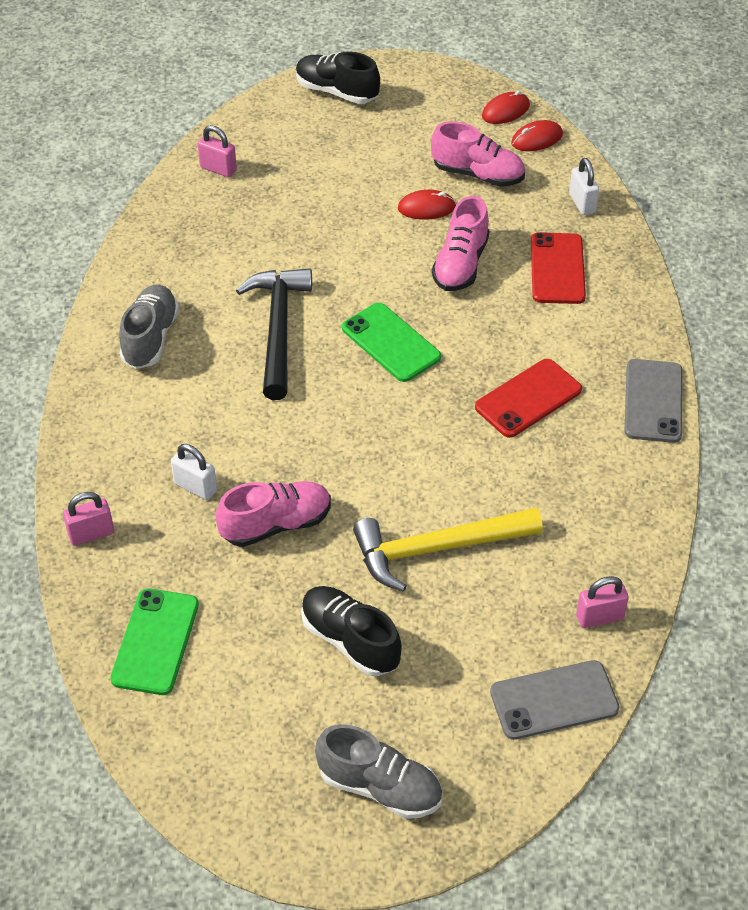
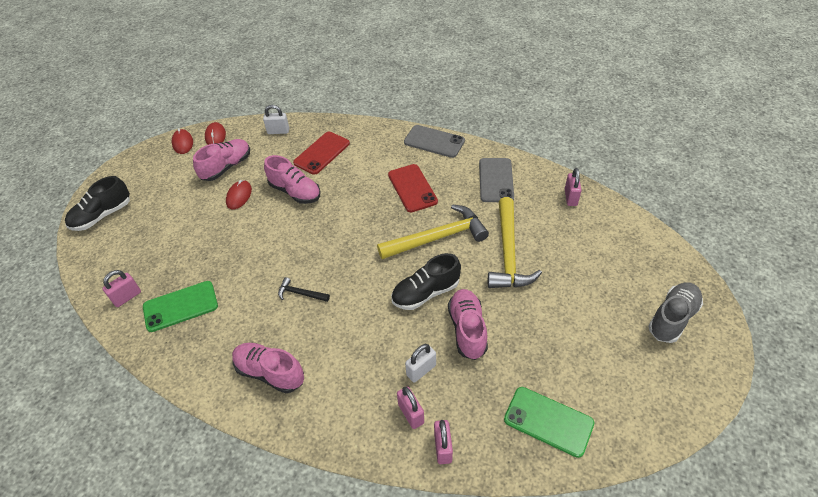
camera: 70 degrees left, 0 degrees up
(130, 491) = (411, 414): none -> pink padlock
(150, 338) = (270, 372): grey shoe -> pink shoe
(278, 328) = (300, 293): black hammer -> black hammer, size x0.46
(350, 640) = (566, 310): black shoe -> black shoe (426, 293)
(390, 343) = (341, 238): green phone -> green phone (180, 306)
(436, 454) = (438, 237): none -> yellow hammer
(554, 700) = (621, 228): grey phone -> grey phone (496, 180)
(557, 269) = (322, 153): red phone -> red phone turned 75 degrees counterclockwise

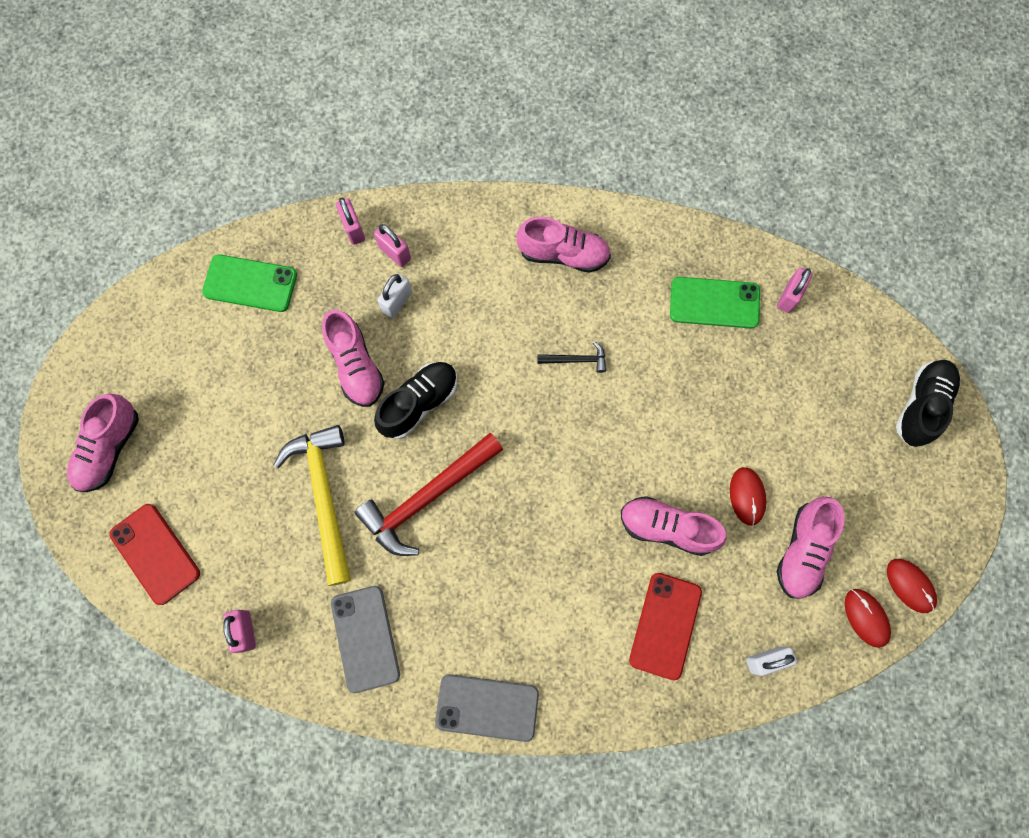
camera: 160 degrees right, 25 degrees up
(180, 306) = (714, 303): green phone -> green phone turned 45 degrees clockwise
(412, 188) = (491, 585): red phone -> red phone (155, 554)
(438, 237) = (426, 498): yellow hammer -> red hammer
(672, 318) = (109, 448): grey shoe -> pink shoe

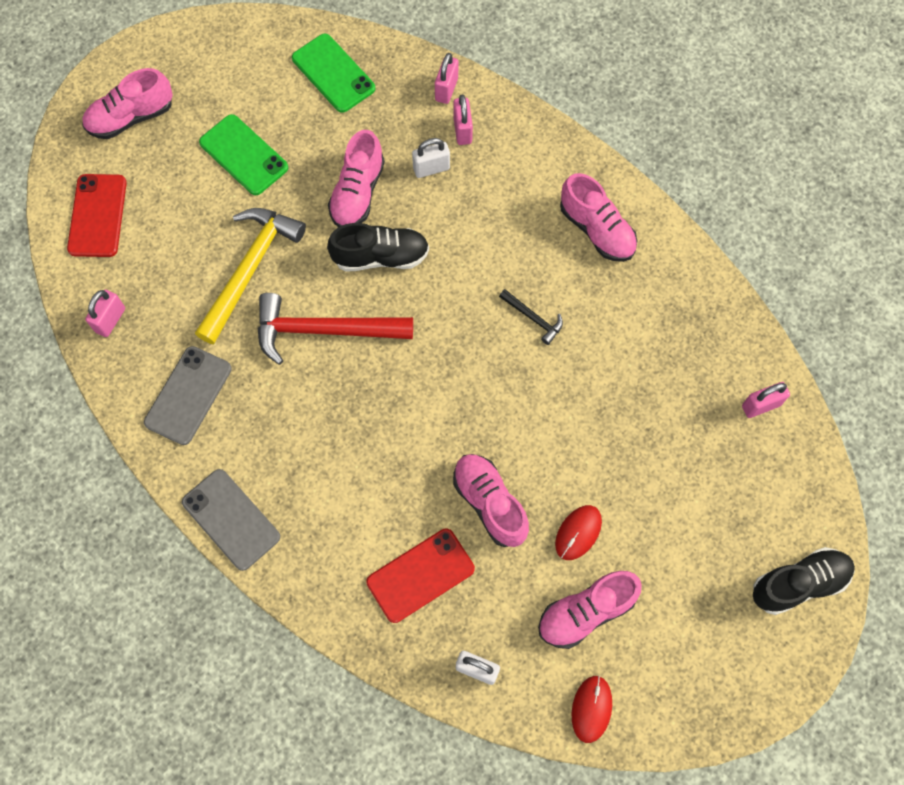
camera: 40 degrees right, 5 degrees down
(714, 303) = (690, 361): green phone -> green phone (244, 155)
(910, 585) = (653, 716): red mouse -> none

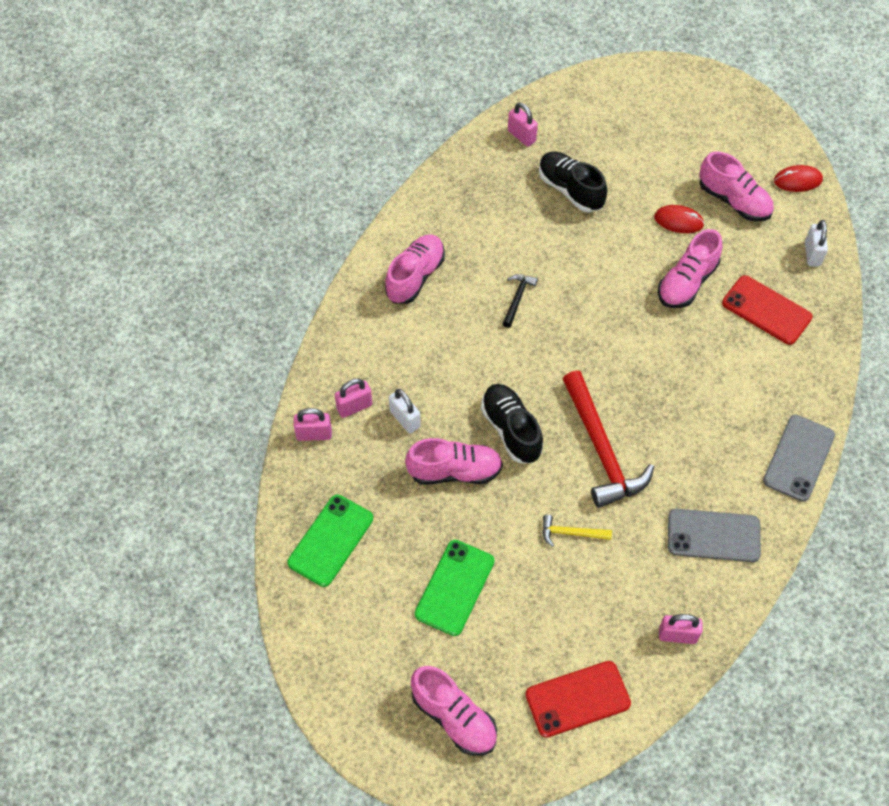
camera: 110 degrees left, 10 degrees down
(250, 268) = (570, 533): yellow hammer -> yellow hammer, size x0.46
(798, 584) = (645, 88): black shoe -> black shoe (570, 190)

